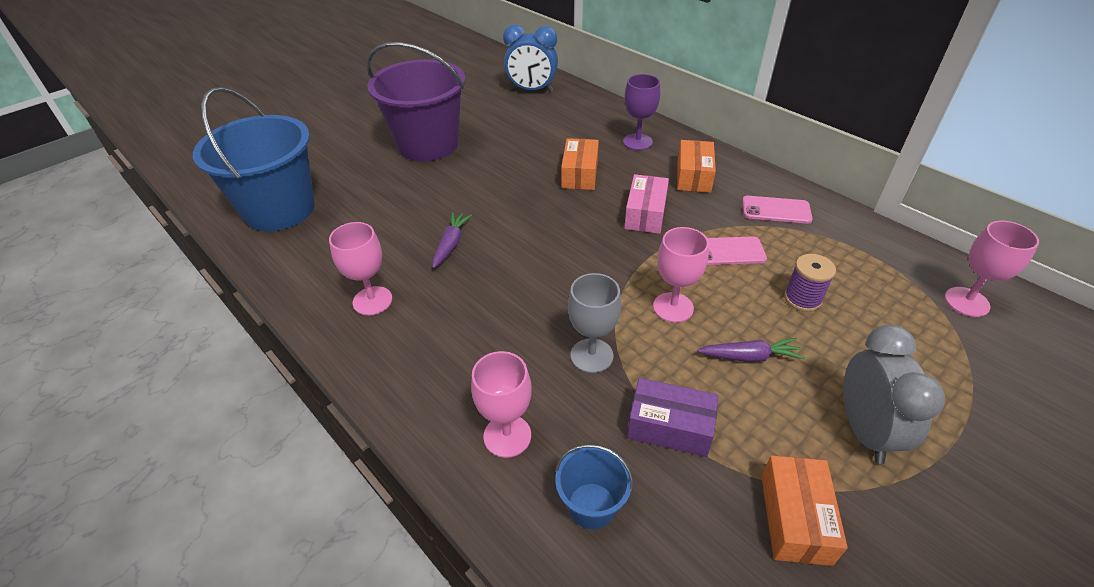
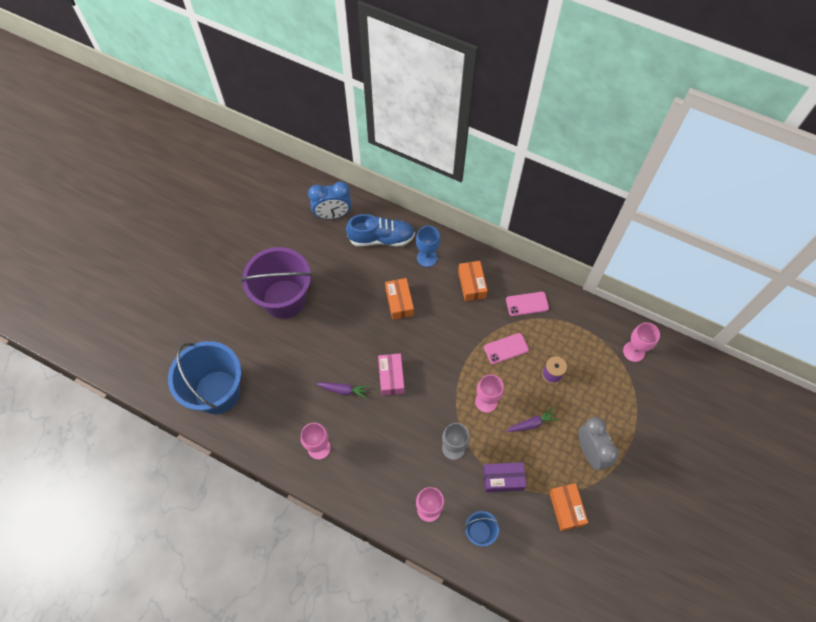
camera: 20 degrees left, 20 degrees up
(451, 244) = (344, 390): purple carrot -> purple carrot turned 105 degrees clockwise
(583, 117) = (381, 238): none -> blue shoe
(637, 142) = (427, 258): purple goblet -> blue goblet
(645, 214) = (451, 329): pink box -> pink box (391, 377)

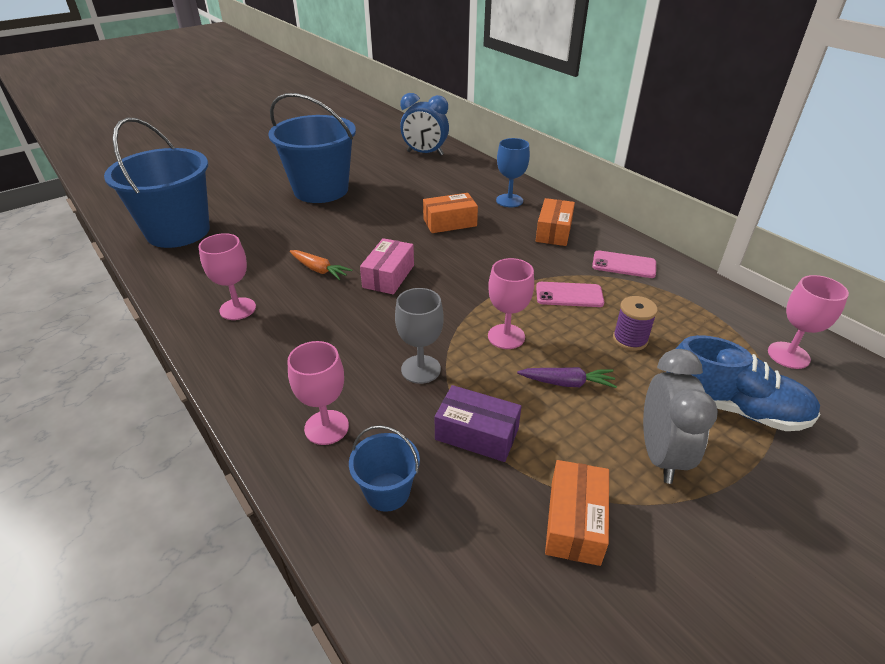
camera: 25 degrees right, 25 degrees down
(284, 299) = (321, 190): purple bucket -> blue bucket
(344, 390) = (319, 270): purple carrot -> orange carrot
(381, 238) = (465, 177): blue shoe -> blue shoe (733, 408)
(399, 302) = (450, 222): orange box -> orange box turned 60 degrees clockwise

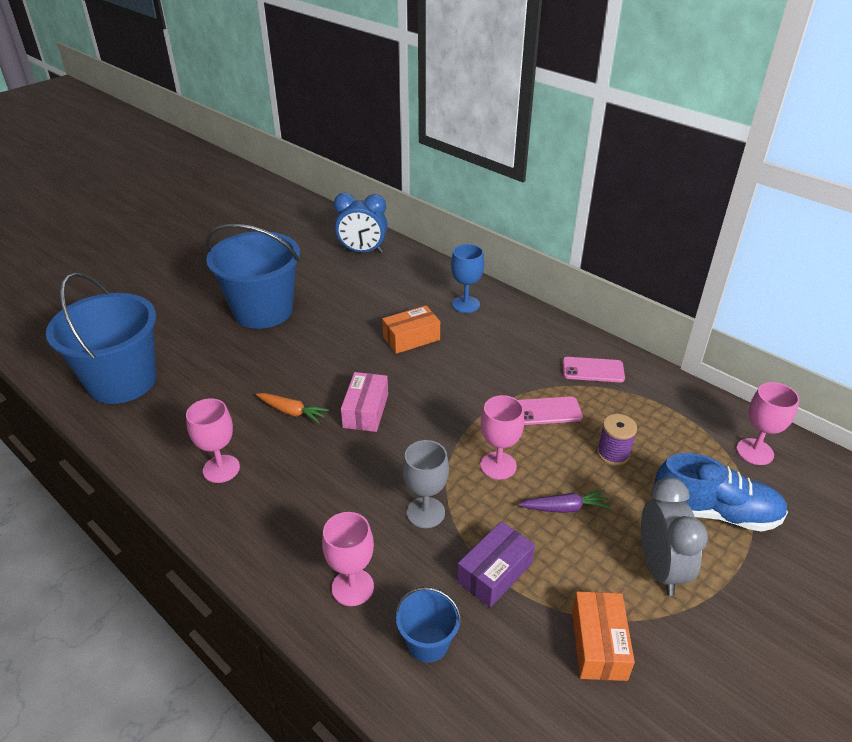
camera: 10 degrees left, 0 degrees up
(477, 434) = (494, 573): purple box -> purple box turned 60 degrees counterclockwise
(553, 231) = (518, 338): orange box -> none

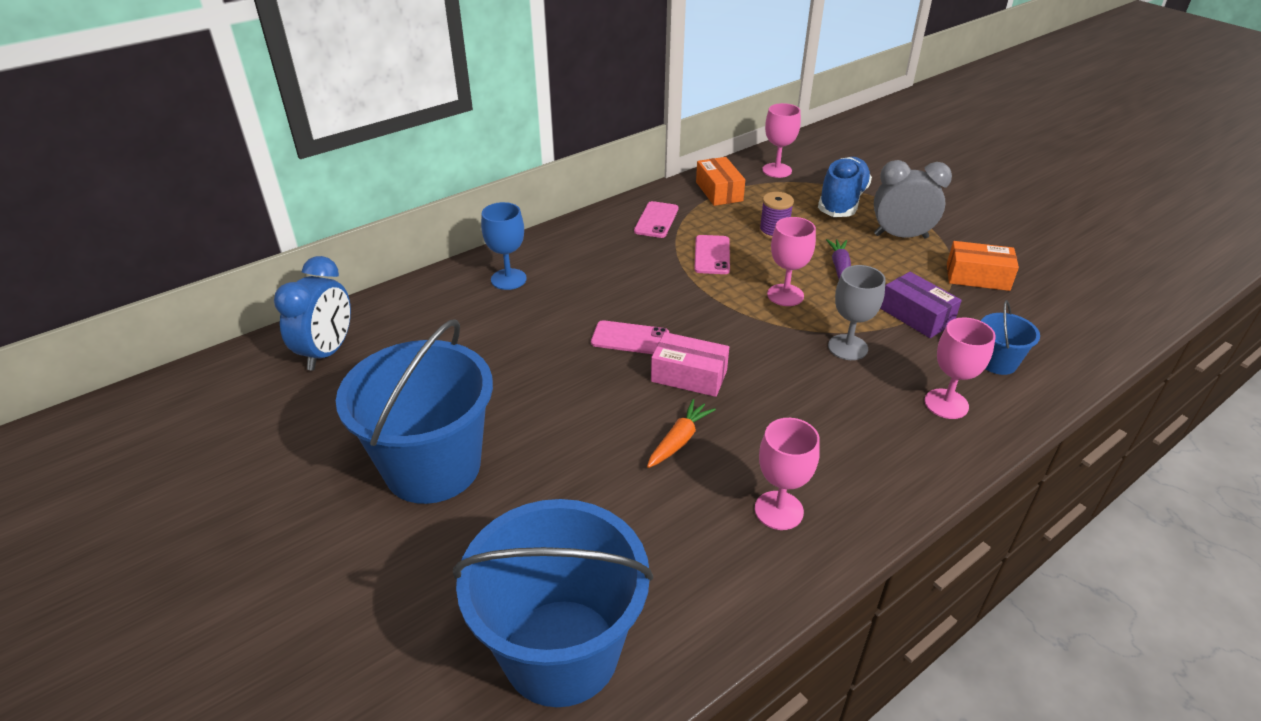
camera: 80 degrees left, 0 degrees up
(407, 374) = (630, 338): none -> pink phone
(411, 338) = (560, 328): orange box -> orange box (719, 191)

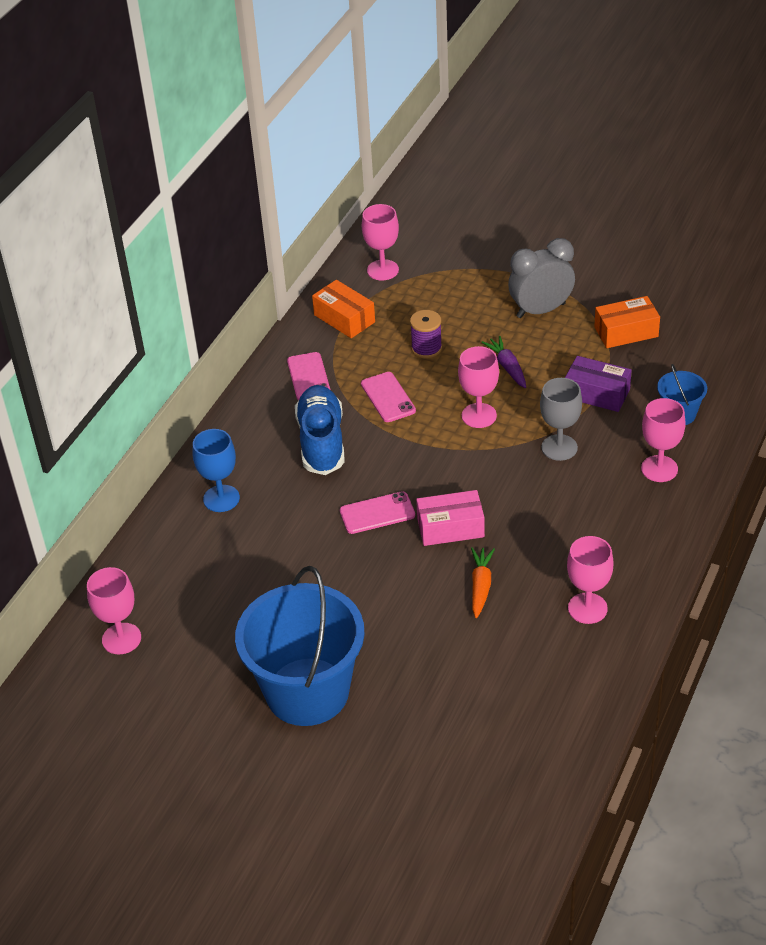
camera: 25 degrees left, 5 degrees up
(327, 352) = (121, 639): blue clock -> pink goblet
(561, 651) = (506, 769): blue bucket -> none
(842, 201) = (467, 287): blue shoe -> blue shoe (321, 441)

